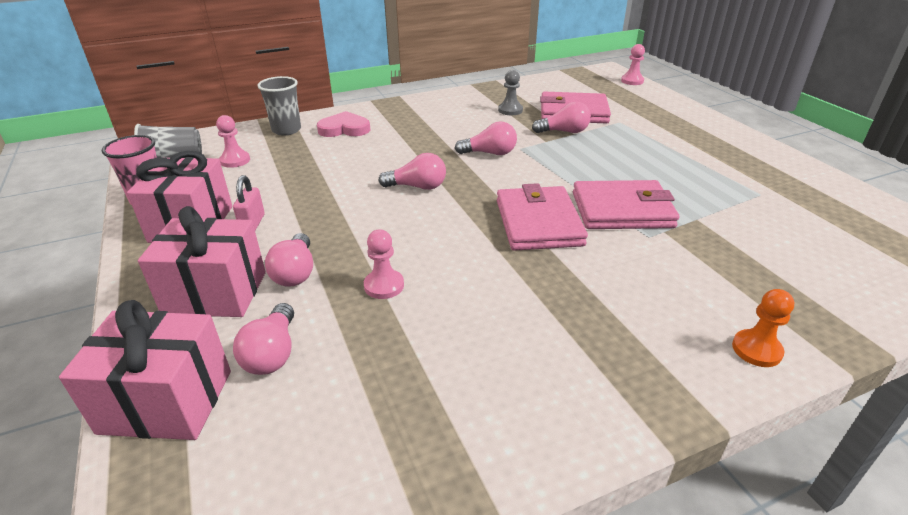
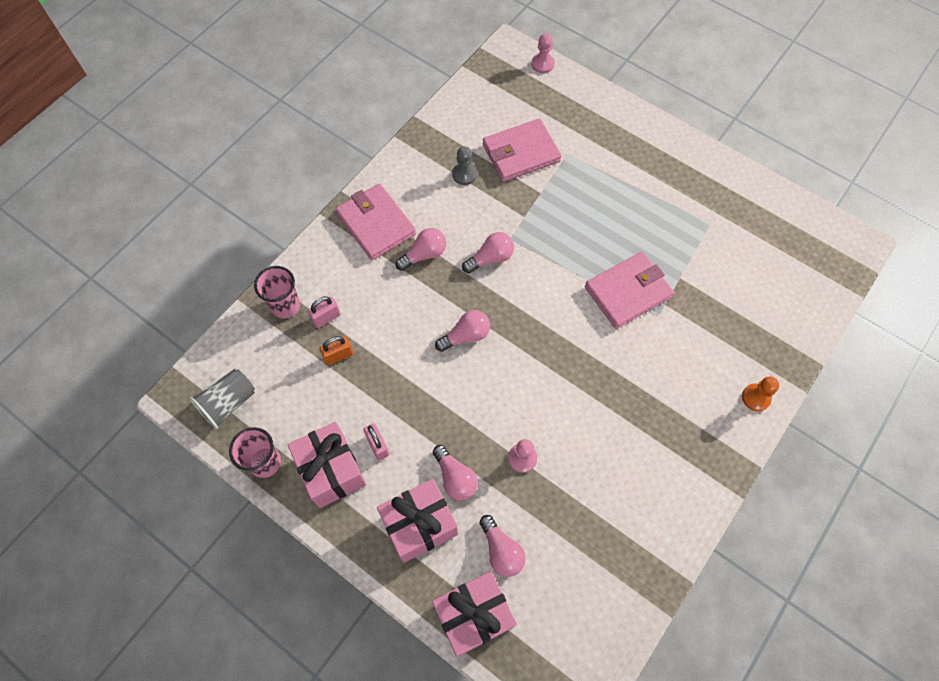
camera: 30 degrees left, 30 degrees up
(235, 160) = (284, 375): pink pawn -> none
(286, 130) = (285, 306): grey cup -> pink cup
(291, 164) = (338, 355): none -> orange padlock
(309, 143) = (326, 317): none -> pink padlock
(344, 129) = (338, 278): pink heart -> none
(538, 223) = (580, 337): pink wallet -> pink wallet (376, 224)
(564, 131) = (530, 193): pink light bulb -> pink light bulb (424, 254)

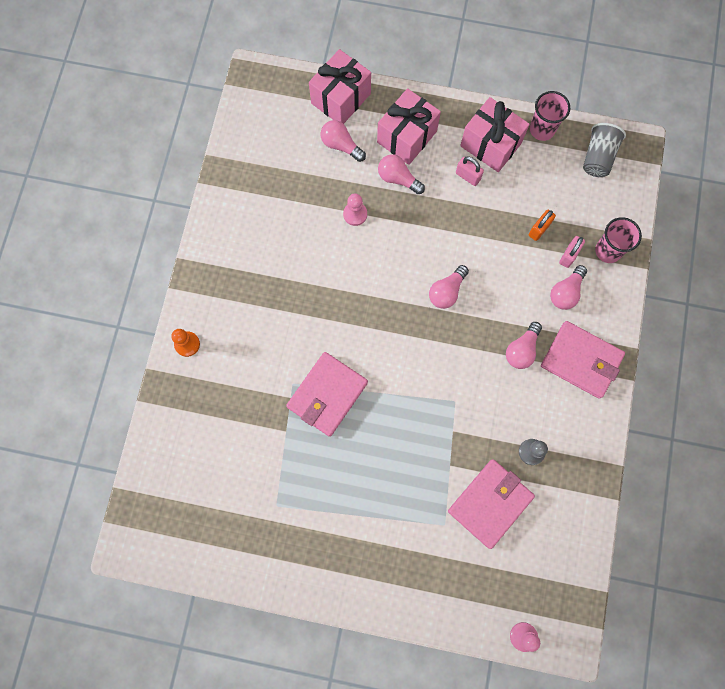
camera: 155 degrees right, 10 degrees up
(490, 258) = (462, 373): pink light bulb -> pink light bulb (566, 292)

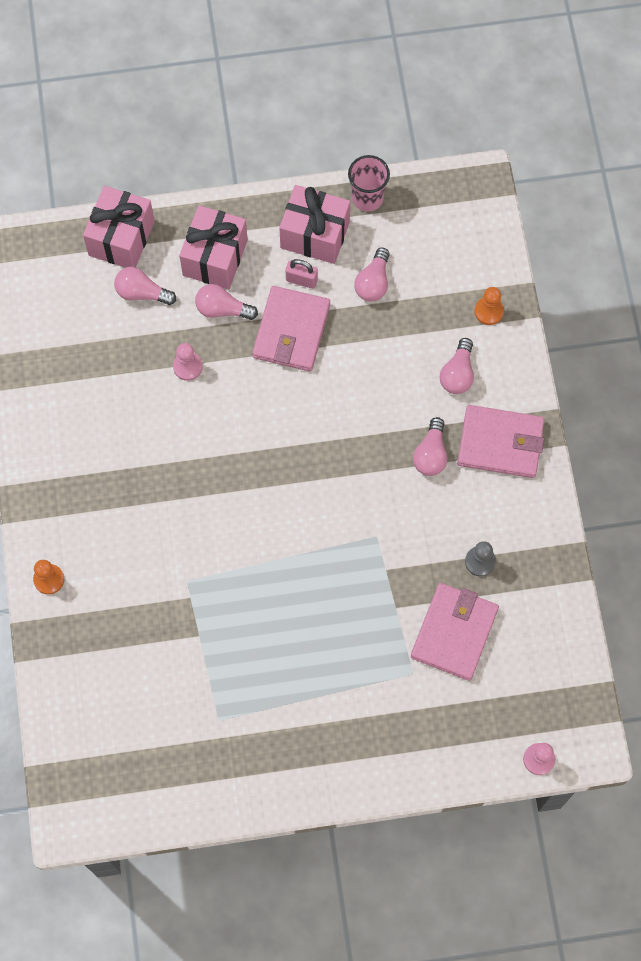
camera: 20 degrees left, 5 degrees down
(327, 395) = (231, 579): pink wallet -> pink wallet (291, 331)
(447, 291) = (324, 418): pink light bulb -> pink light bulb (373, 282)
(539, 229) = (403, 313): orange padlock -> none
(568, 256) = (447, 332): pink padlock -> none
(598, 157) = (441, 209): grey cup -> none
(608, 251) = (488, 311): pink cup -> orange pawn

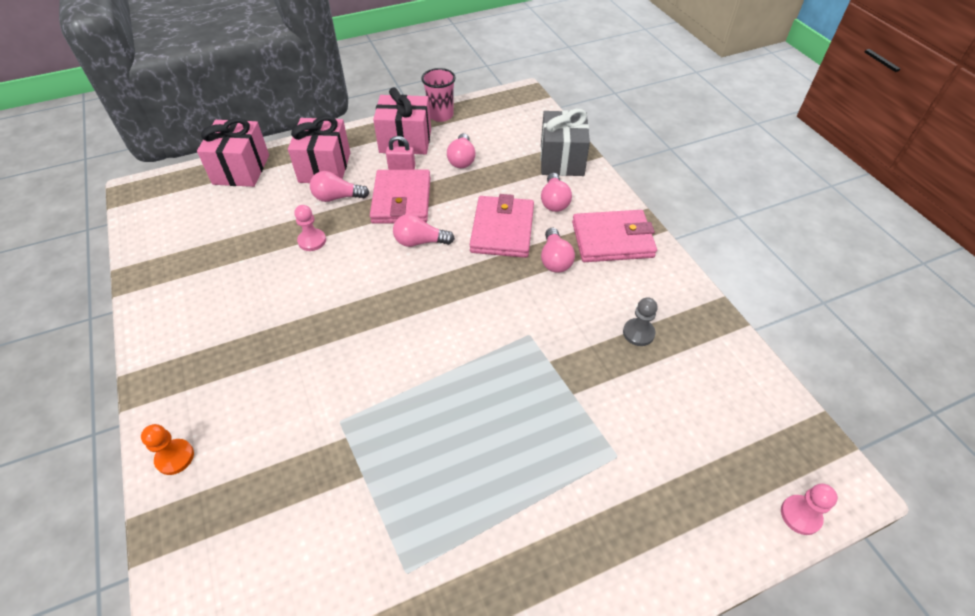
camera: 15 degrees left, 20 degrees down
(142, 293) = (263, 199): pink light bulb -> pink light bulb (420, 242)
(454, 632) = (643, 403): pink wallet -> pink wallet (502, 230)
(488, 311) = (562, 160): orange pawn -> grey gift

